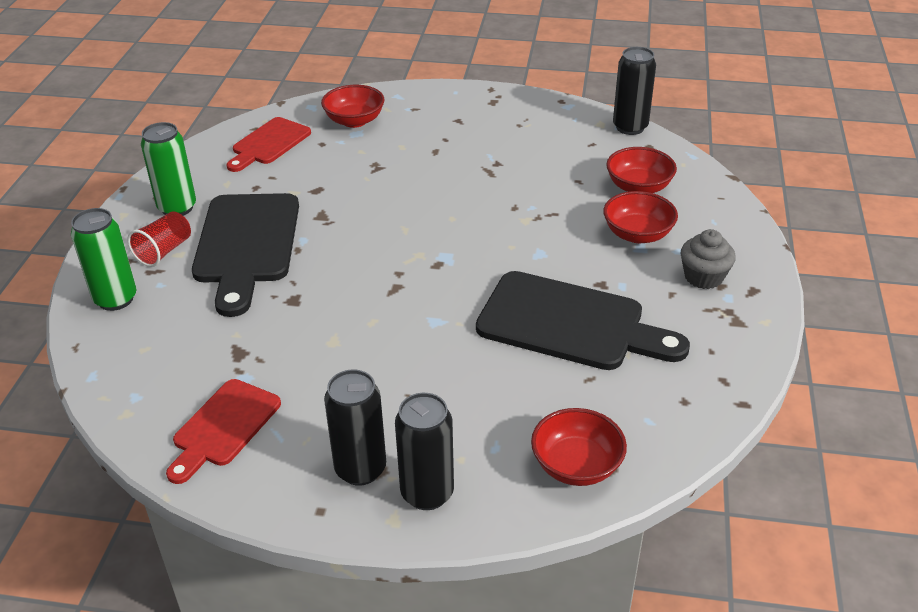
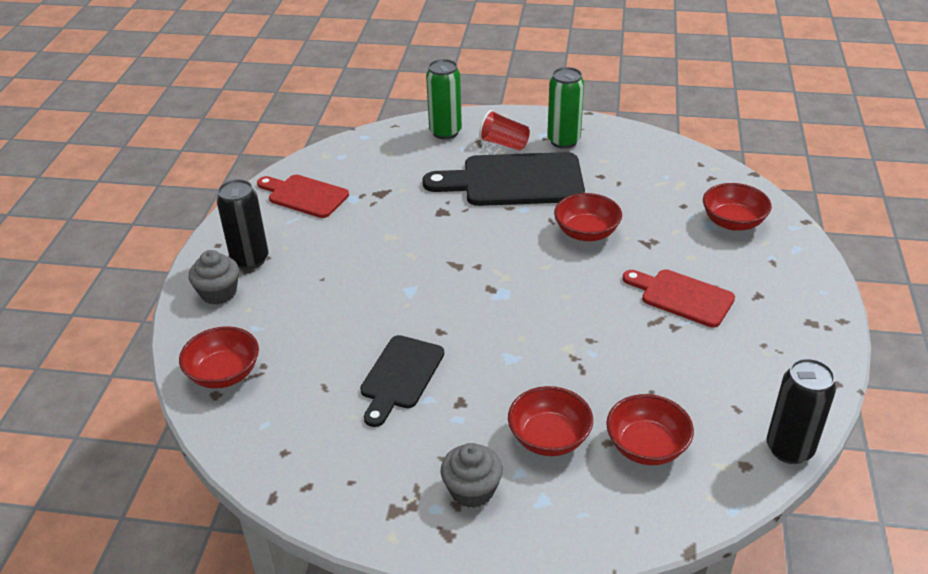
camera: 90 degrees right, 0 degrees up
(269, 144) = (674, 175): red cutting board -> red cutting board (682, 297)
(354, 201) = (586, 233): none -> red bowl
(427, 493) = (218, 293): black can -> grey cupcake
(570, 323) = (400, 376): black cutting board -> black cutting board, size x0.60

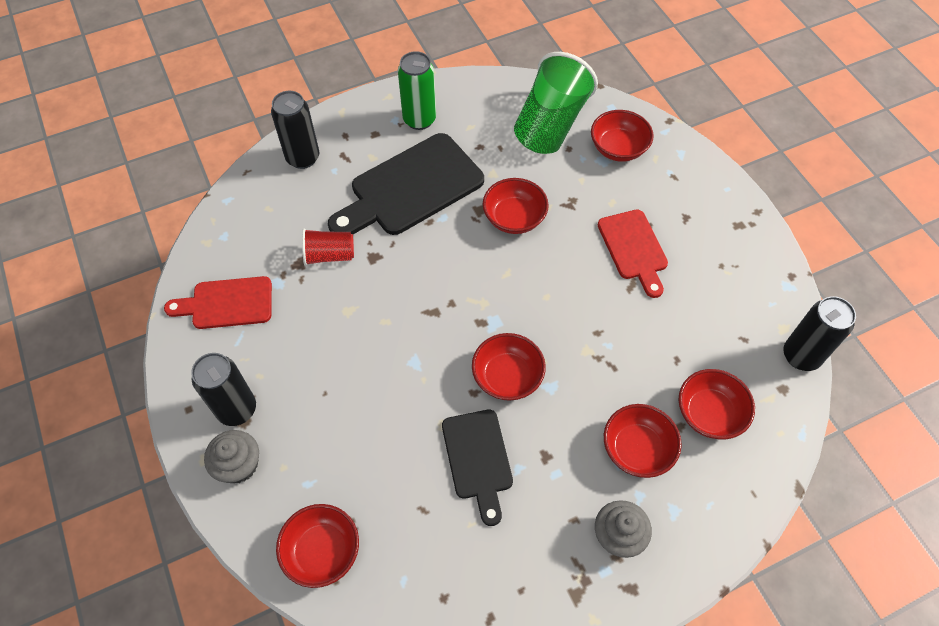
camera: 35 degrees left, 20 degrees up
(445, 132) = (303, 158): green can -> black can
(478, 334) = (507, 377): none -> red bowl
(504, 144) = (368, 147): red cup -> red cup (329, 255)
(681, 183) = (550, 124): none -> green cup
(682, 297) = (634, 249): red cutting board -> red cutting board turned 105 degrees counterclockwise

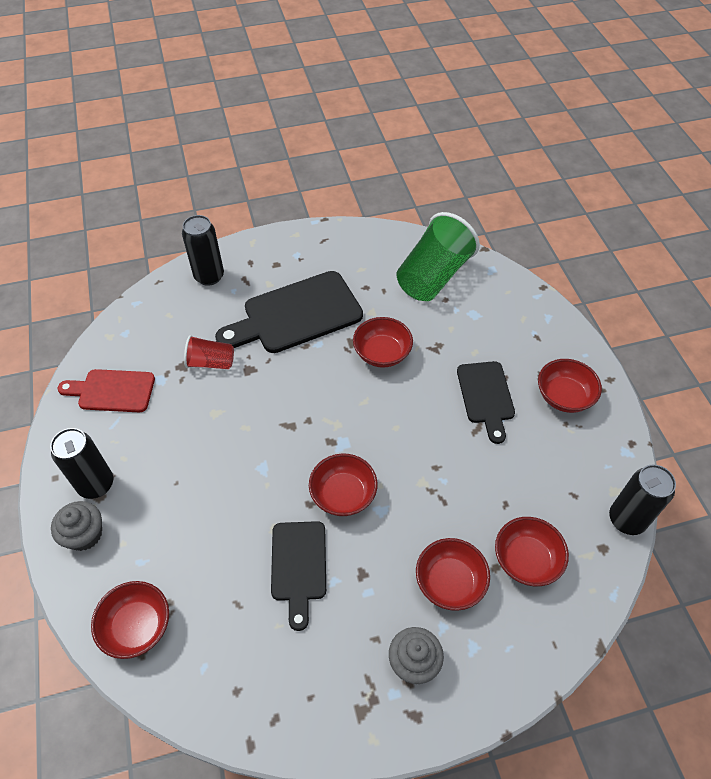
camera: 10 degrees right, 5 degrees down
(419, 119) = (318, 257): green can -> none
(618, 148) = (490, 305): red bowl -> red bowl (564, 396)
(634, 249) = (486, 396): red cutting board -> black cutting board

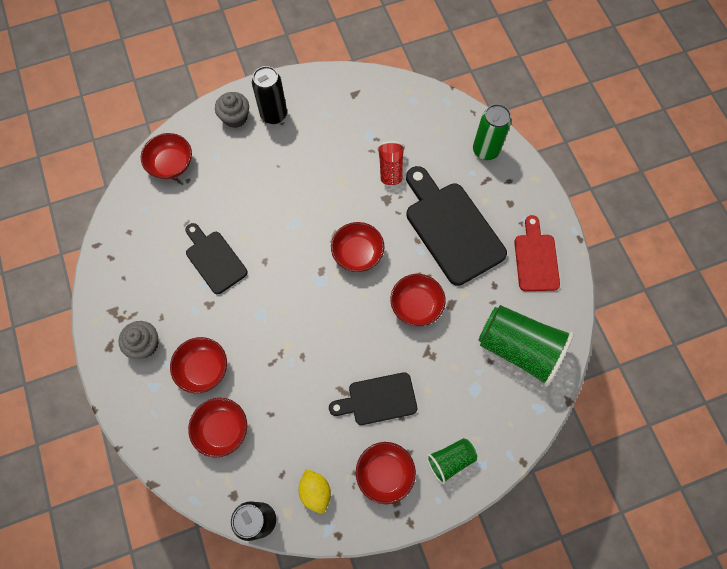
camera: 85 degrees right, 15 degrees up
(112, 391) = (355, 105): red cutting board -> red cutting board (536, 258)
(209, 276) = (485, 150): black can -> green can
(299, 566) = (214, 259): black cutting board -> black cutting board turned 60 degrees clockwise
(343, 495) = (273, 285): red bowl -> red bowl (357, 253)
(546, 341) = (450, 460): none -> green cup
(589, 462) = (315, 491): none -> yellow lemon

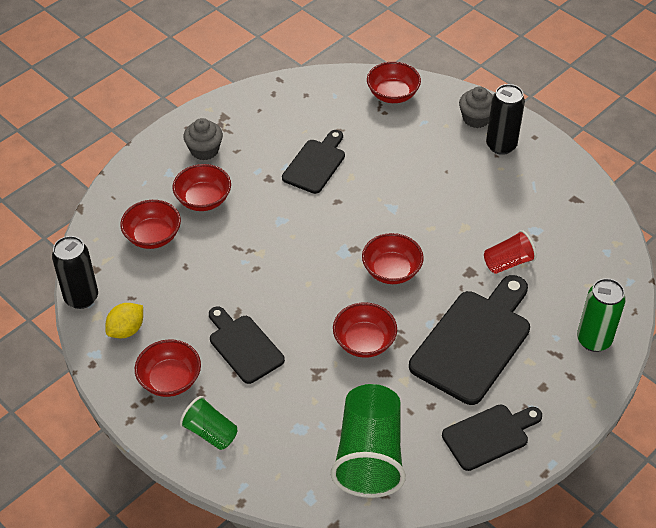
camera: 65 degrees right, 20 degrees down
(536, 258) = (489, 435): red cutting board -> black cutting board

